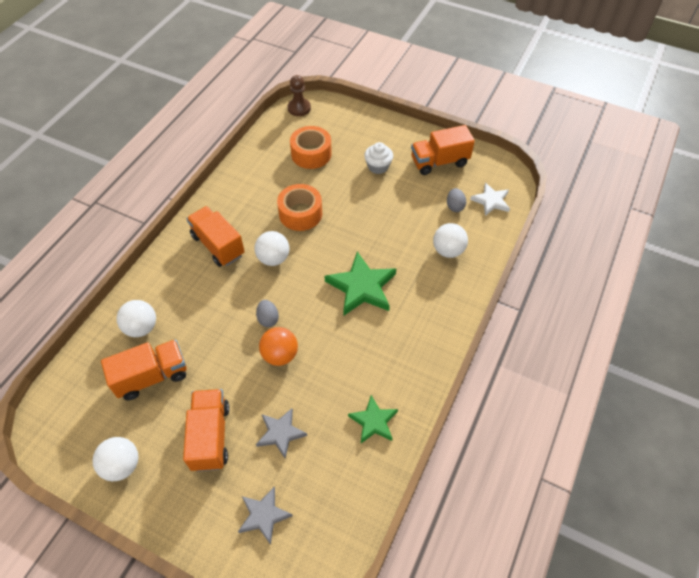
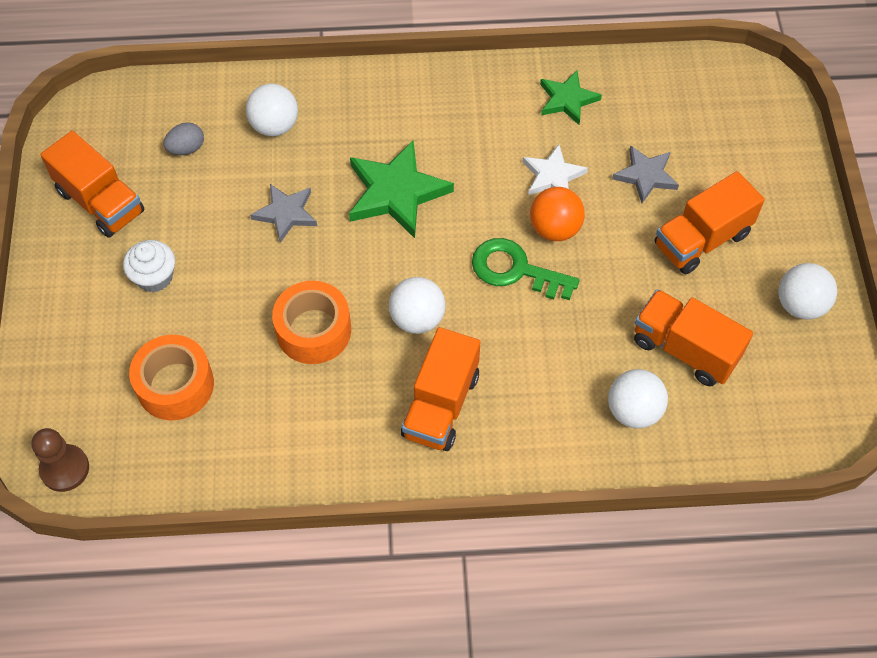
camera: 120 degrees left, 5 degrees up
(263, 515) = (737, 144): grey star -> grey star (286, 214)
(268, 319) = (515, 270): grey egg -> green key
(491, 201) = (151, 112): white star -> white star (552, 176)

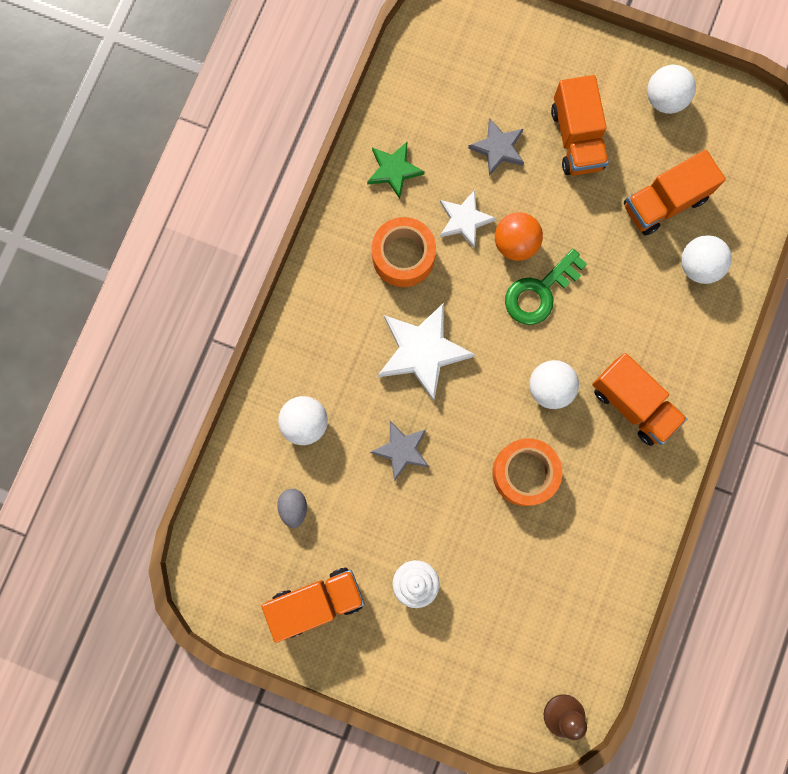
camera: 65 degrees left, 20 degrees up
(175, 385) = (526, 602): orange tape -> orange tape (403, 256)
(396, 192) = (422, 351): green star -> white star

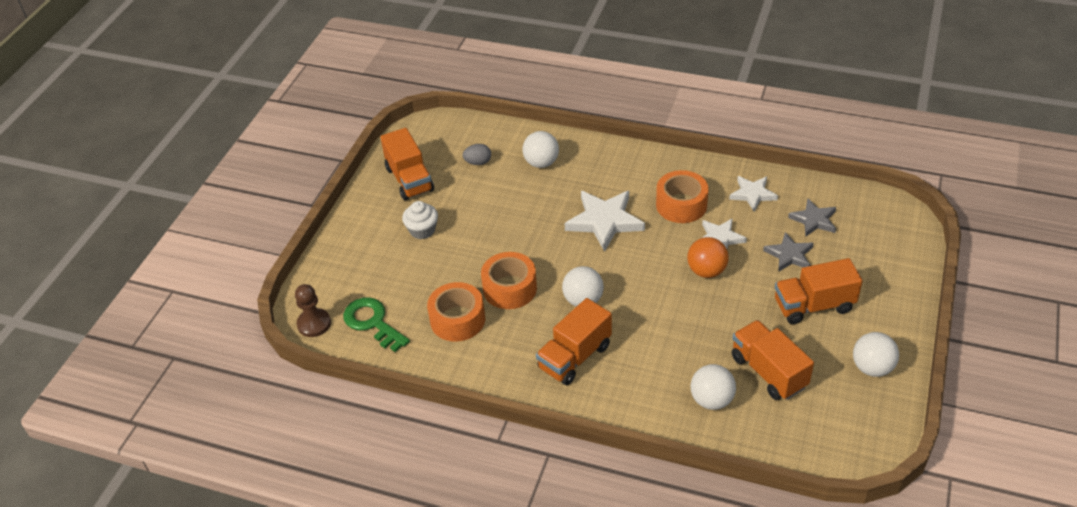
camera: 90 degrees right, 35 degrees down
(394, 170) = (752, 194): green star -> white star
(402, 450) = (524, 215): grey star -> grey star (814, 220)
(539, 292) = (666, 289): green key -> green key (372, 322)
(569, 537) = (457, 320): none -> orange tape

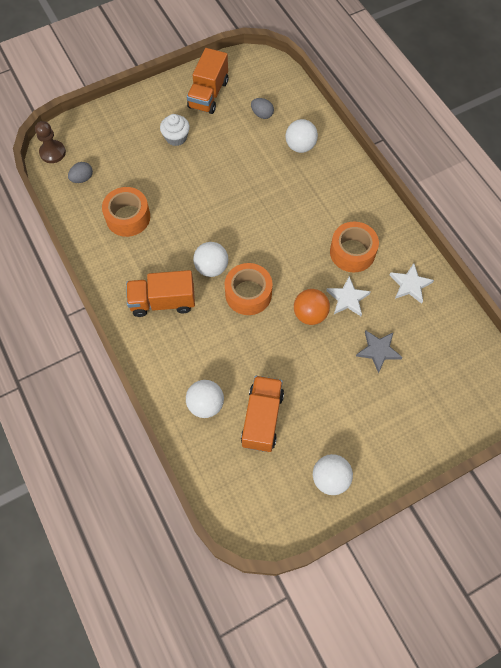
camera: 40 degrees right, 20 degrees up
(372, 322) = (82, 178): green key -> grey egg
(510, 288) = (179, 222): orange tape -> orange tape (248, 294)
(604, 221) = (289, 223): white star -> none
(813, 306) = (348, 401): orange truck -> none
(814, 220) = (428, 340): grey star -> none

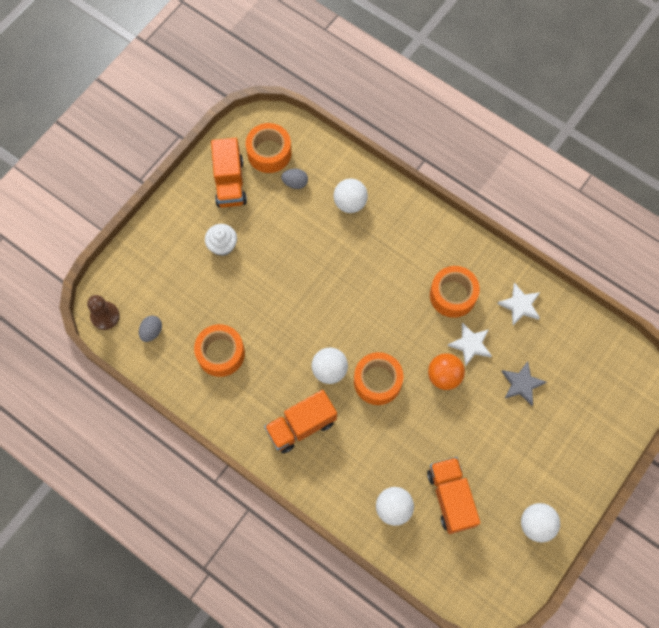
camera: 25 degrees left, 5 degrees up
(253, 85) = (269, 153): none -> orange tape

